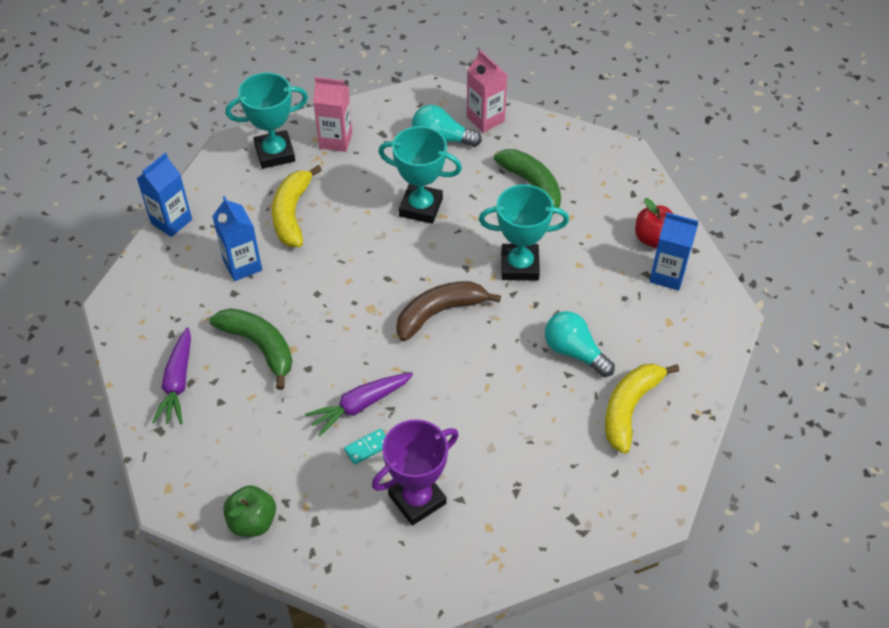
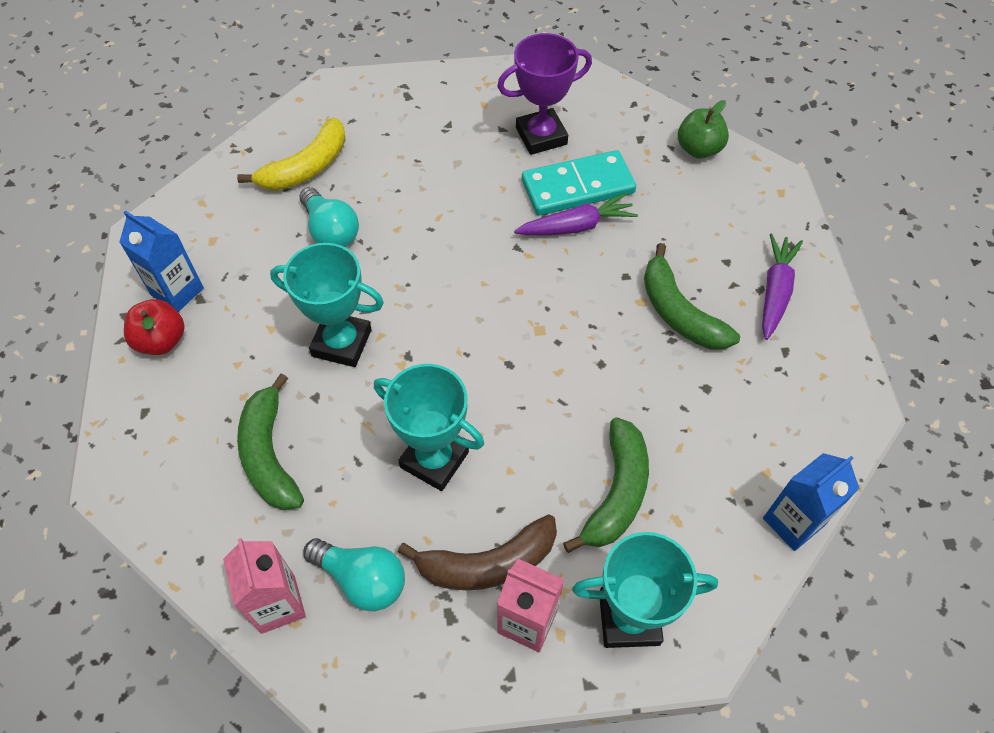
camera: 165 degrees left, 5 degrees up
(242, 265) = (693, 425): blue carton -> none
(292, 214) = (617, 493): yellow banana -> green banana
(367, 447) = (577, 186): turquoise domino -> turquoise domino, size x2.41
(439, 312) = (460, 306): brown banana -> brown banana (487, 563)

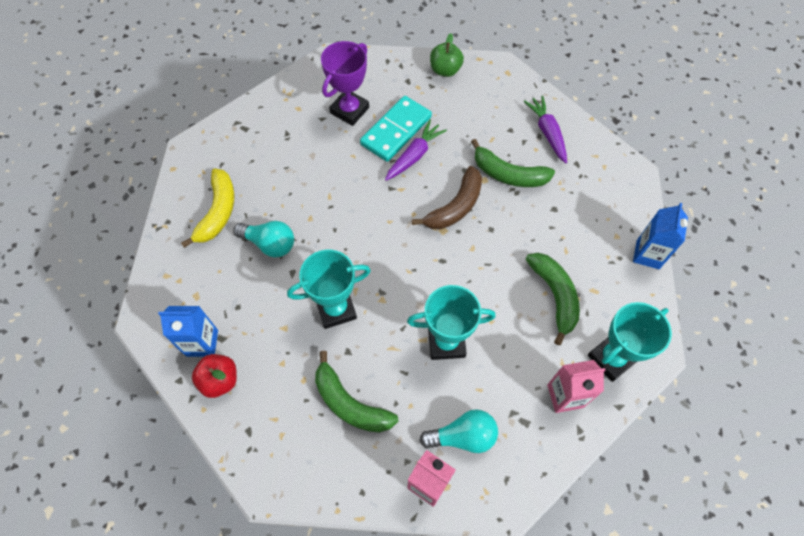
camera: 35 degrees left, 5 degrees up
(487, 563) = (521, 380): brown banana -> brown banana (455, 207)

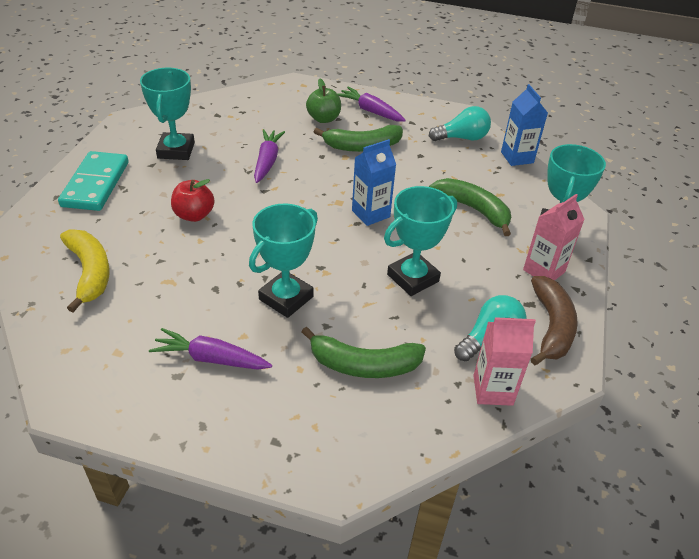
camera: 35 degrees left, 20 degrees down
(202, 343) = (157, 389): blue carton -> blue carton (370, 214)
(220, 380) = (205, 412): red apple -> red apple (194, 215)
(250, 336) = (211, 358): none -> purple carrot
(270, 244) = (172, 276): turquoise light bulb -> turquoise light bulb (462, 138)
(349, 110) = (176, 150): purple trophy -> turquoise trophy
(396, 131) = (234, 150): turquoise domino -> turquoise domino (95, 184)
(445, 70) = (246, 98): green apple -> green apple (323, 119)
(455, 207) = (336, 182): brown banana -> brown banana (551, 327)

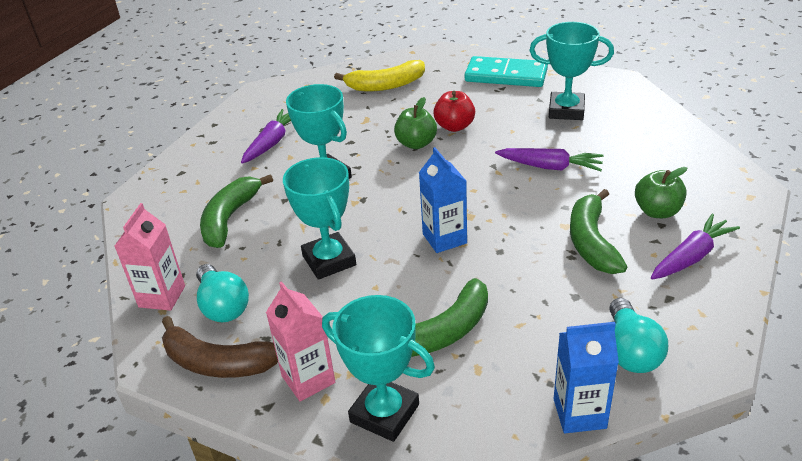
camera: 105 degrees right, 5 degrees down
(224, 239) = (416, 144): none -> green apple

